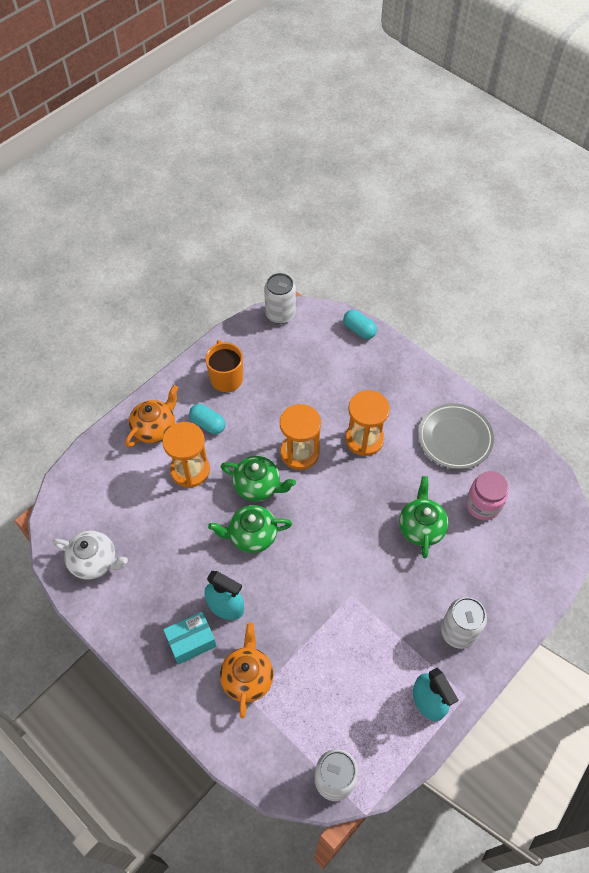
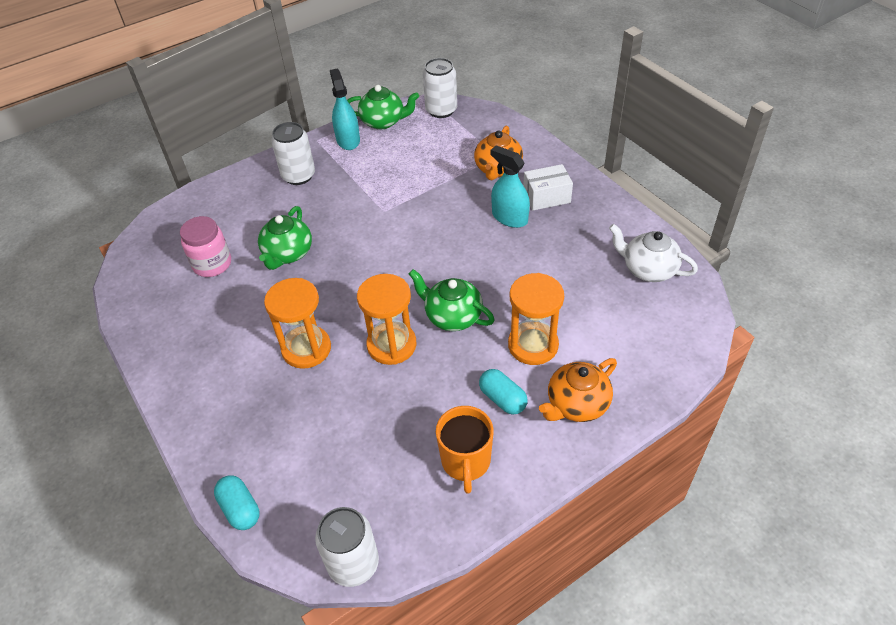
camera: 165 degrees left, 10 degrees down
(191, 641) = (546, 197): turquoise box -> white box
(252, 535) = (471, 270): green teapot -> green teapot (383, 121)
(455, 438) = (198, 334): grey plate -> none

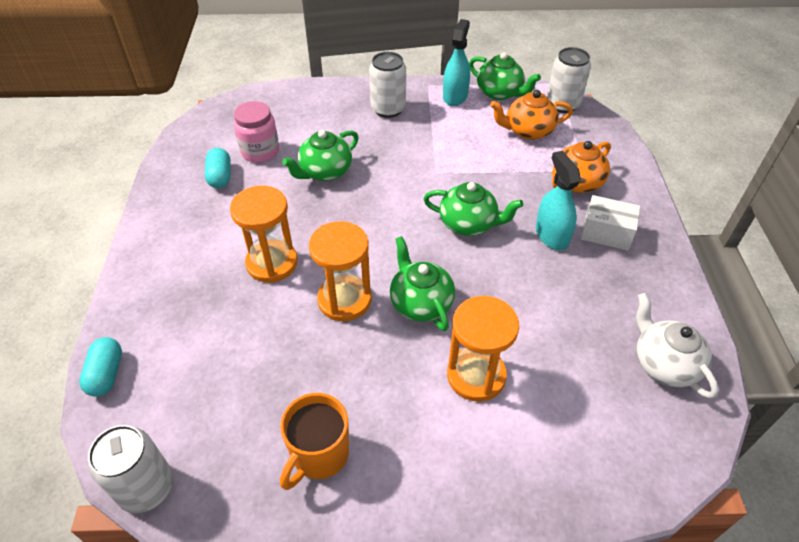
camera: 30 degrees right, 0 degrees up
(442, 239) = (469, 224): none -> green teapot
(502, 399) = (403, 413): turquoise capsule -> turquoise capsule (220, 177)
(576, 405) = (472, 465): orange teapot -> orange teapot (527, 131)

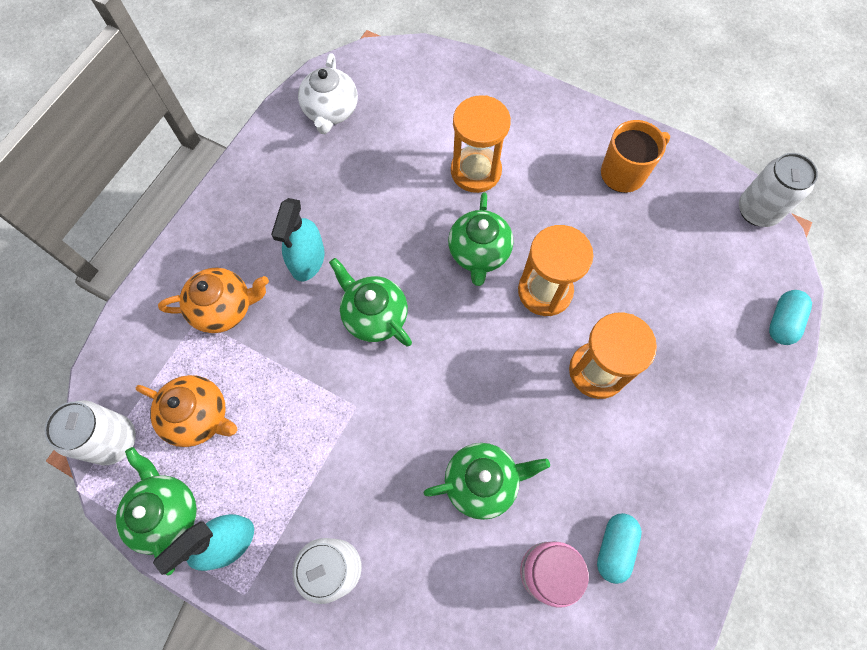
camera: 150 degrees left, 20 degrees up
(606, 233) = (256, 236): white box -> none

